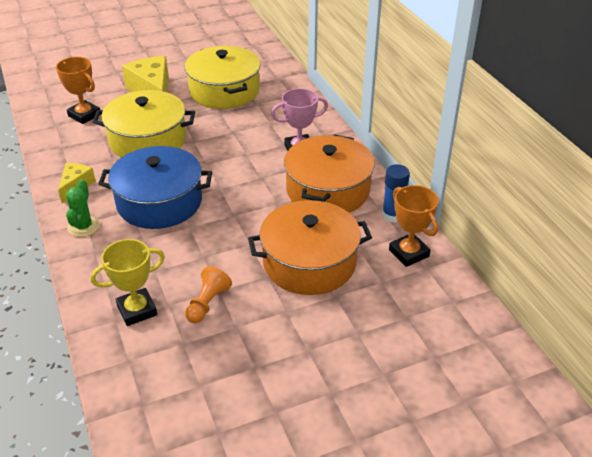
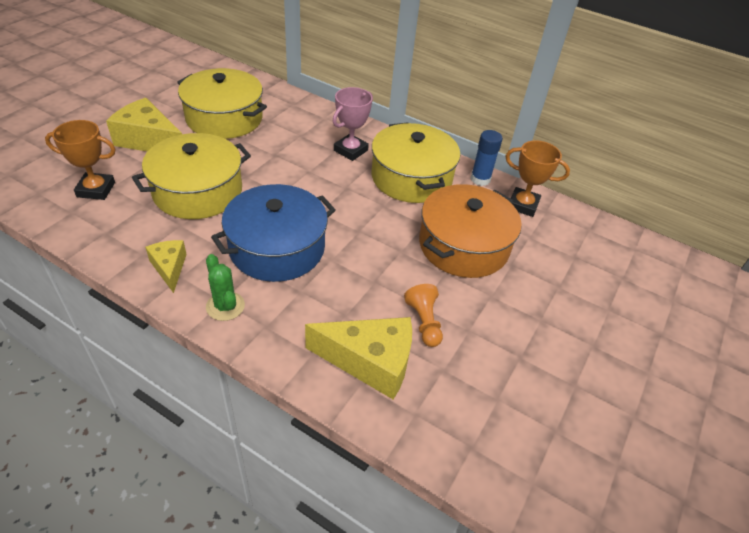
camera: 40 degrees left, 5 degrees up
(137, 310) = (370, 362): yellow trophy -> yellow cheese
(327, 190) = (411, 178): orange pot -> yellow pot

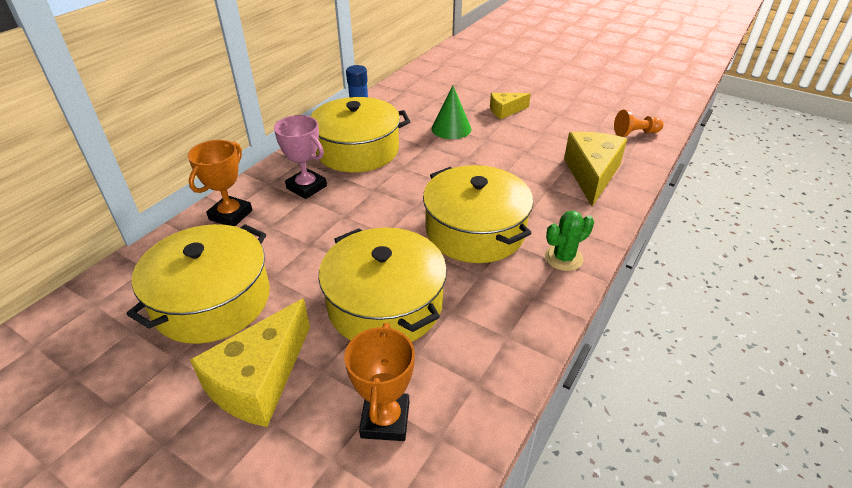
camera: 85 degrees left, 5 degrees down
(169, 268) = (523, 308): yellow cheese -> yellow cheese (505, 111)
(277, 248) = (475, 230): blue pot -> yellow pot
(424, 322) = (542, 150): orange pawn -> orange pawn (635, 133)
(463, 245) = (451, 128): orange pot -> green cone
(523, 205) = (396, 99): orange trophy -> orange trophy (231, 215)

